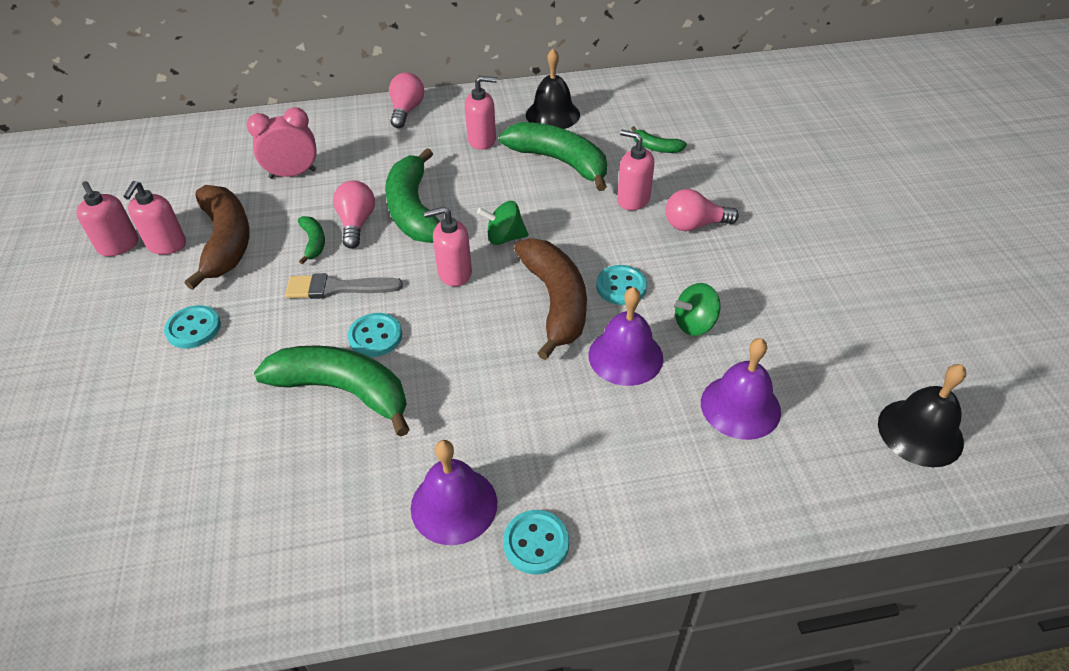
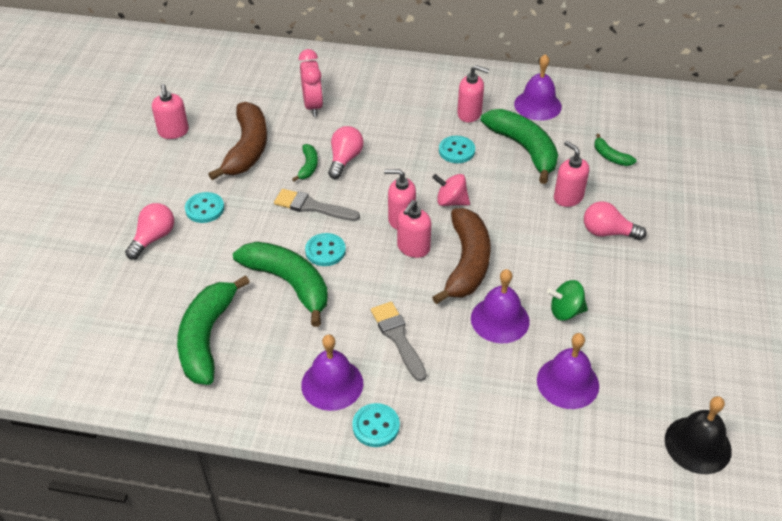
camera: 20 degrees right, 0 degrees up
(166, 245) = (206, 140): pink soap dispenser -> pink soap dispenser (413, 248)
(293, 174) = (313, 106): pink clock -> pink clock turned 75 degrees clockwise
(406, 111) = (420, 72): pink light bulb -> pink light bulb (153, 238)
(413, 210) = (391, 160): green banana -> green banana (207, 338)
(504, 238) = (451, 201): green spinning top -> pink spinning top
(513, 416) = (398, 337): none -> grey brush
(552, 114) = (537, 105): black bell -> purple bell
(621, 286) = (523, 266): turquoise button -> turquoise button (456, 151)

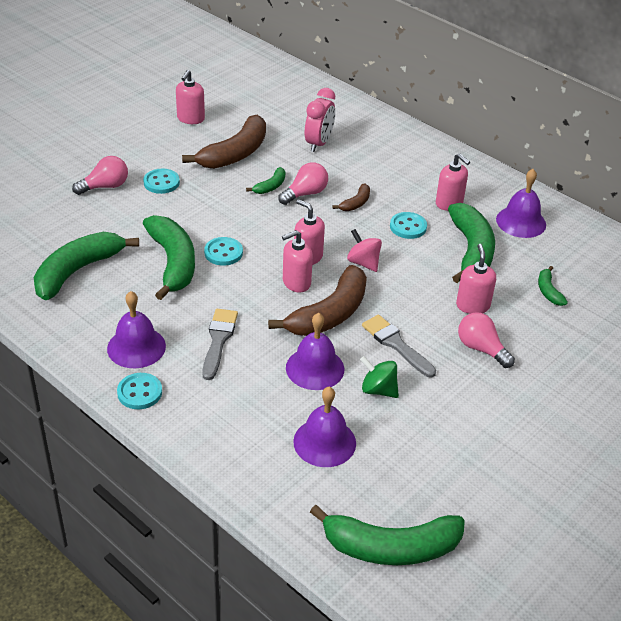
camera: 30 degrees right, 5 degrees down
(312, 206) = (244, 216): grey brush -> grey brush (396, 344)
(395, 149) = (356, 203): none -> brown banana
(697, 445) = (391, 547): black bell -> green banana

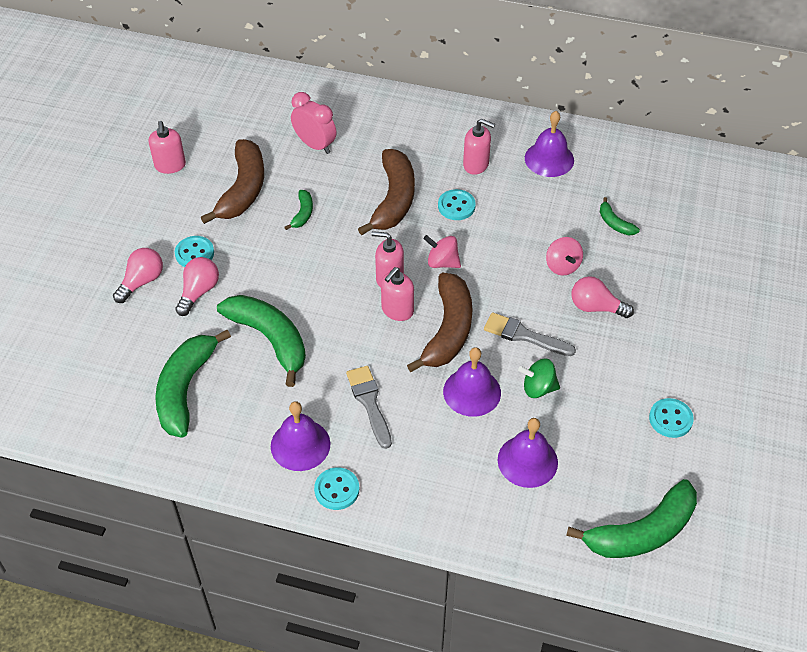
camera: 25 degrees left, 10 degrees up
(223, 253) = (309, 307): turquoise button -> turquoise button (670, 419)
(305, 194) = (340, 208): pink light bulb -> pink light bulb (198, 292)
(319, 143) = (315, 145): pink clock -> pink clock turned 45 degrees counterclockwise
(356, 203) = (393, 199): brown banana -> brown banana, size x2.15
(471, 250) = (526, 208): green banana -> none
(472, 305) = (562, 266): pink soap dispenser -> pink spinning top

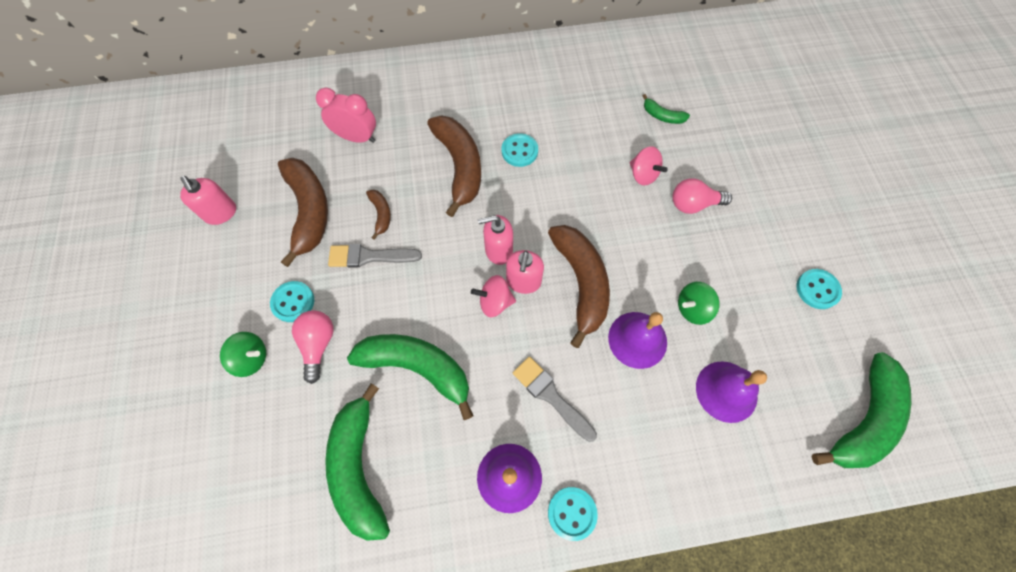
camera: 25 degrees left, 15 degrees up
(142, 281) = (252, 358): pink light bulb -> green spinning top
(302, 213) = (381, 214): green banana -> brown banana
(442, 262) = (537, 213): pink spinning top -> pink spinning top (495, 302)
(476, 164) = (514, 103): pink soap dispenser -> none
(524, 335) = (650, 259): grey brush -> grey brush (369, 256)
(549, 159) = (574, 75): purple bell -> none

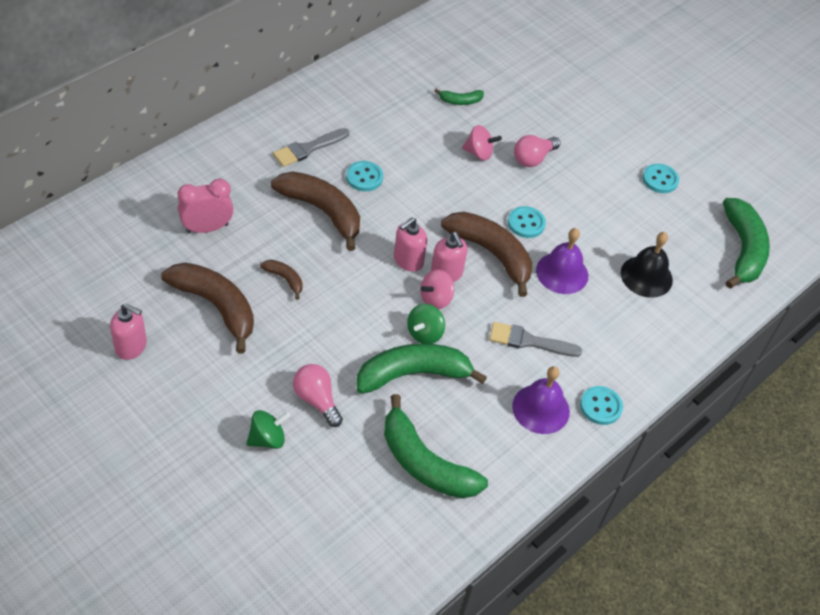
camera: 40 degrees left, 15 degrees down
(293, 302) = (266, 381): turquoise button -> turquoise button (526, 223)
(369, 256) = (303, 316): grey brush -> grey brush (308, 149)
(692, 308) = (585, 233): green spinning top -> green spinning top (424, 333)
(726, 391) = (646, 276): purple bell -> black bell

